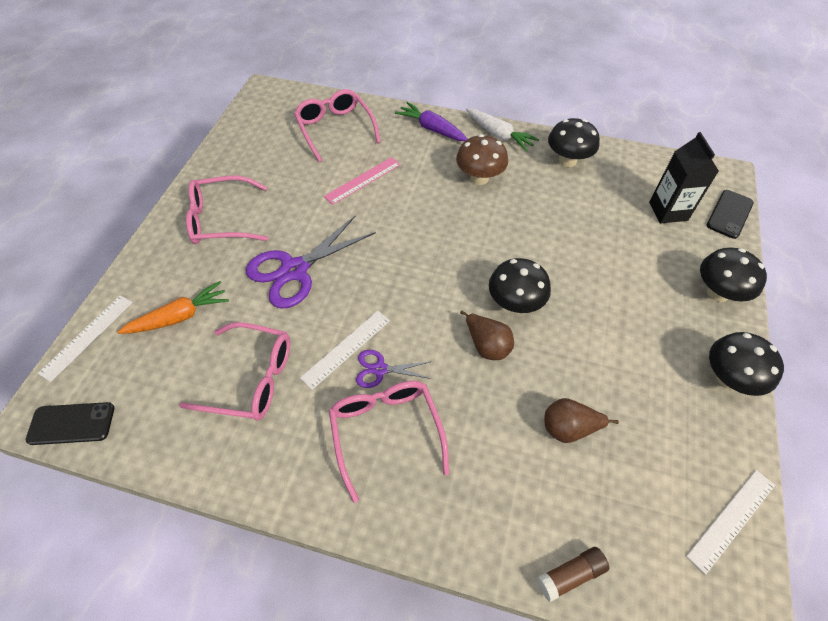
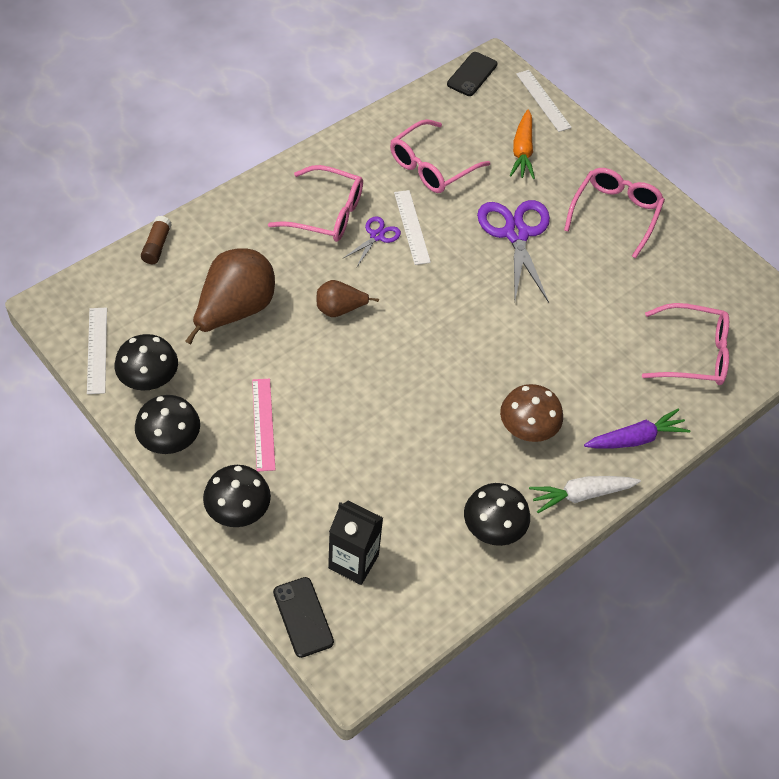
camera: 120 degrees right, 0 degrees up
(363, 180) = (594, 334): pink ruler -> pink ruler (263, 424)
(515, 303) = (360, 353): black mushroom -> black mushroom (149, 380)
(568, 428) = (234, 311): brown pear -> brown pear, size x1.85

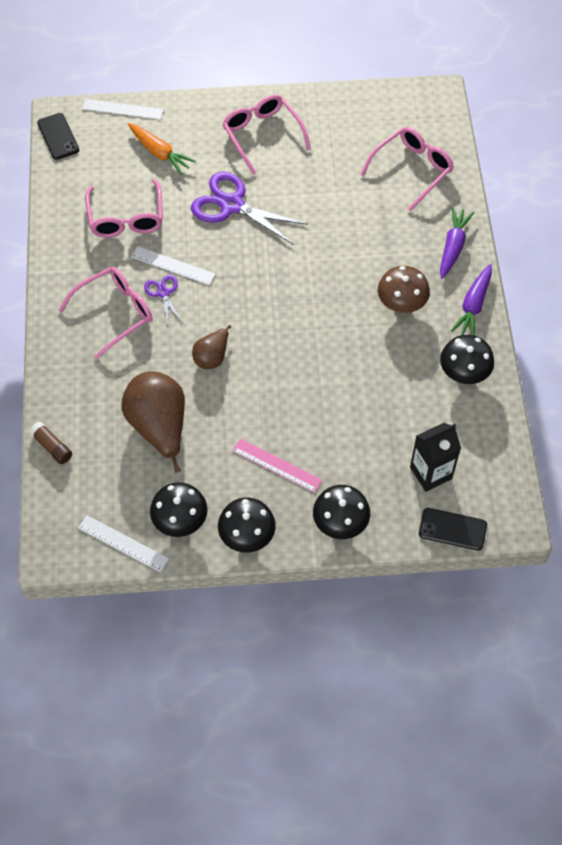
camera: 50 degrees left, 5 degrees up
(581, 495) = (473, 306): white carrot -> purple carrot

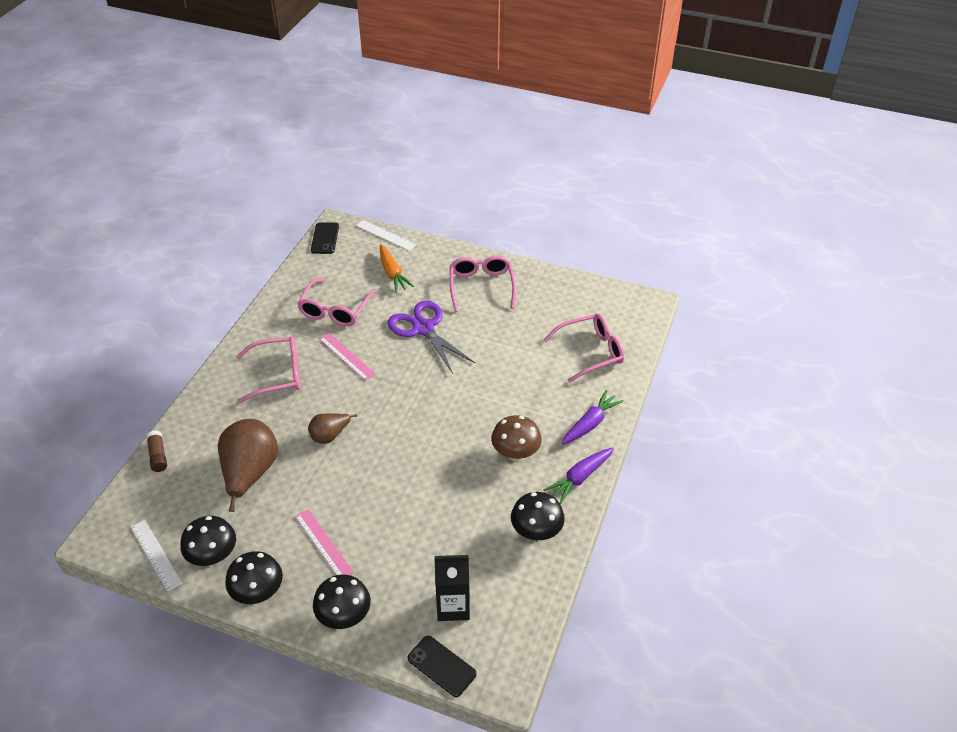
camera: 25 degrees right, 15 degrees down
(163, 293) = (325, 373): purple scissors -> none
(173, 265) = (347, 356): white ruler -> pink ruler

